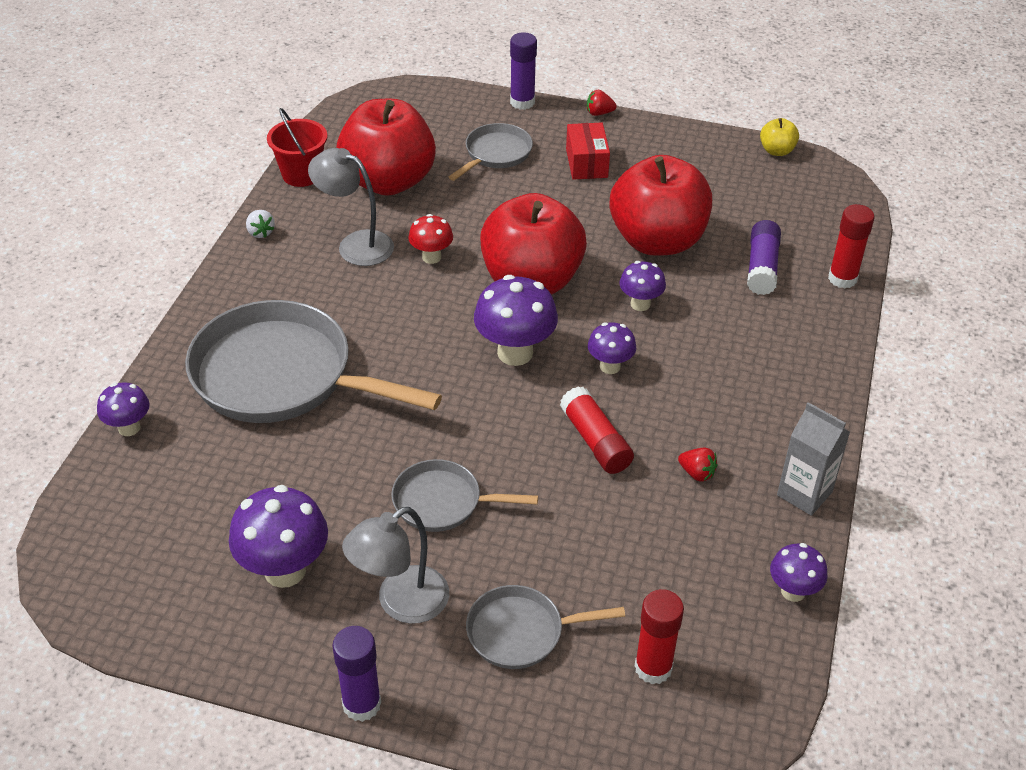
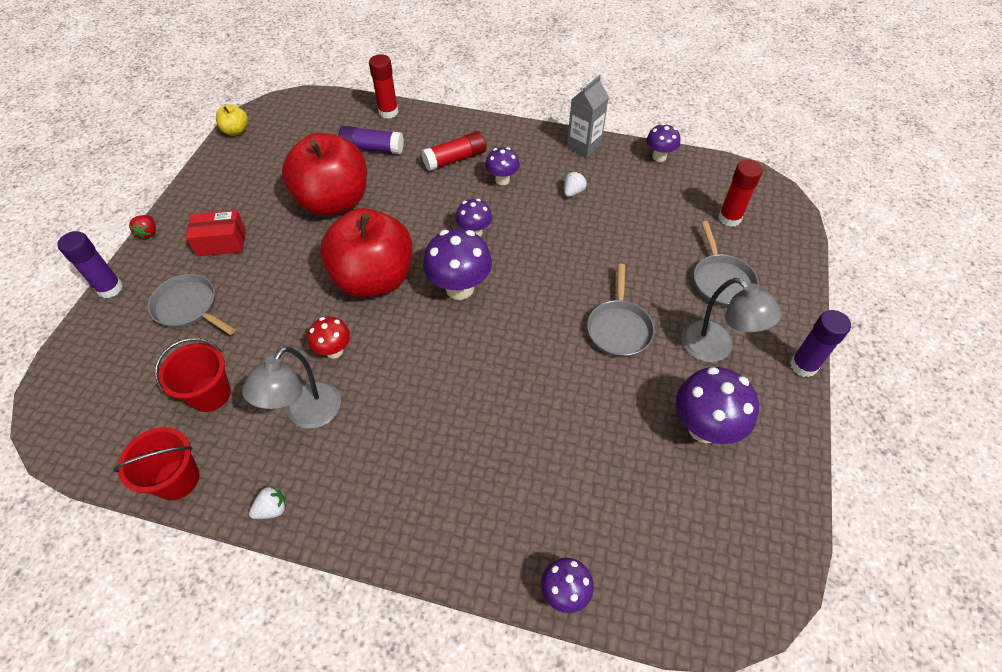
camera: 90 degrees left, 10 degrees up
(282, 376) = (489, 458): grey pan -> none
(388, 181) = (210, 394): red apple -> red bucket
(595, 441) = (549, 241): red glue stick -> red glue stick (455, 159)
(640, 304) = (407, 214): purple mushroom -> purple mushroom (502, 180)
(697, 473) = (573, 192): red strawberry -> white strawberry

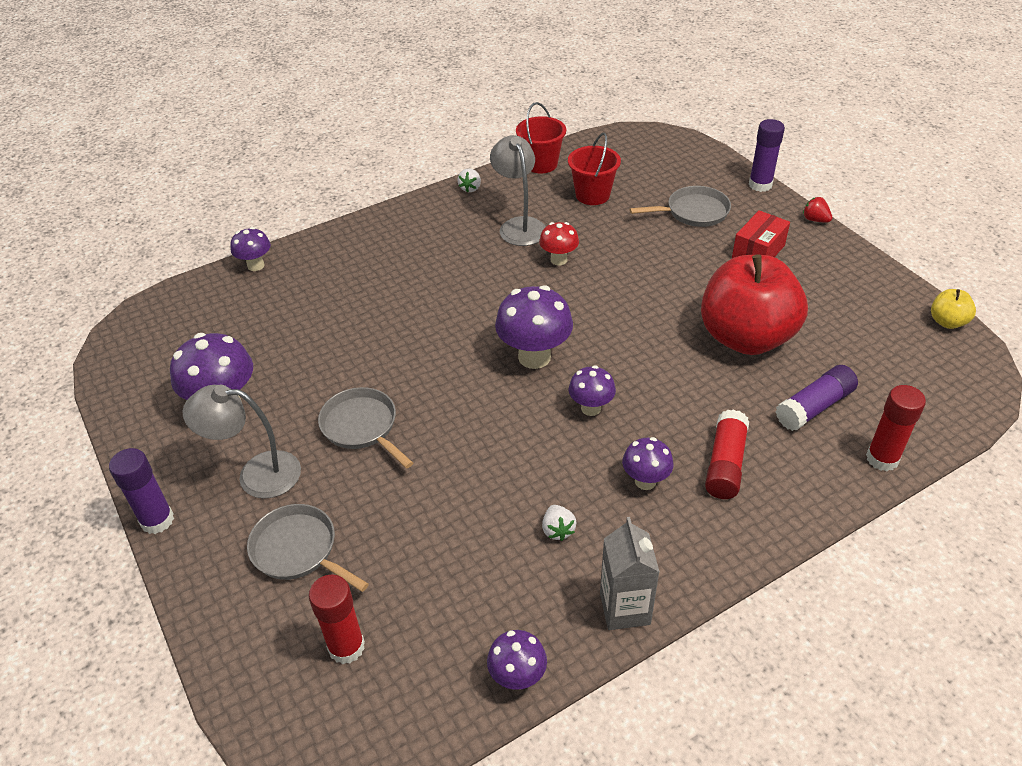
camera: 135 degrees right, 10 degrees down
(374, 279) = (609, 314): red apple -> none

